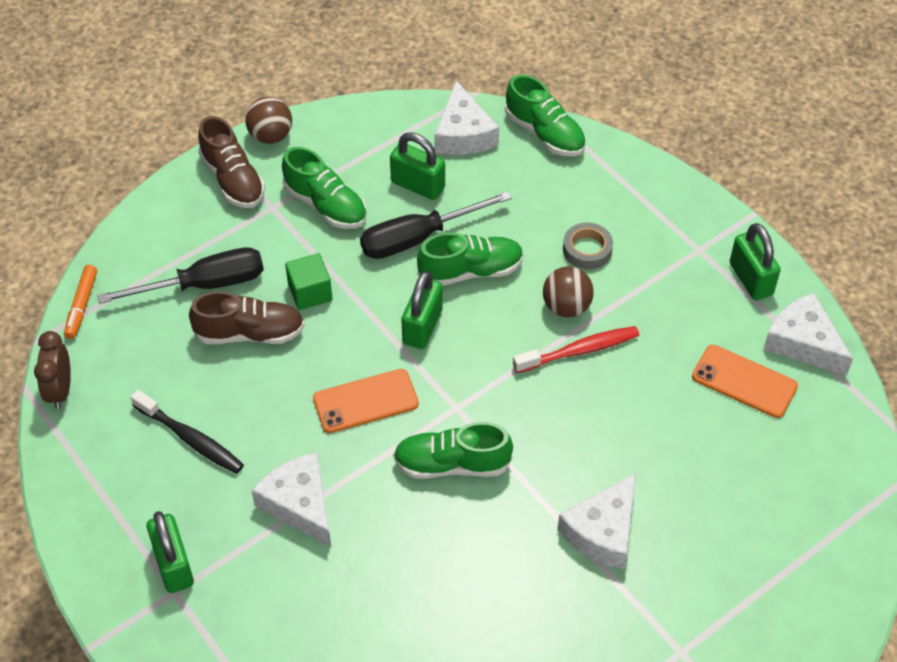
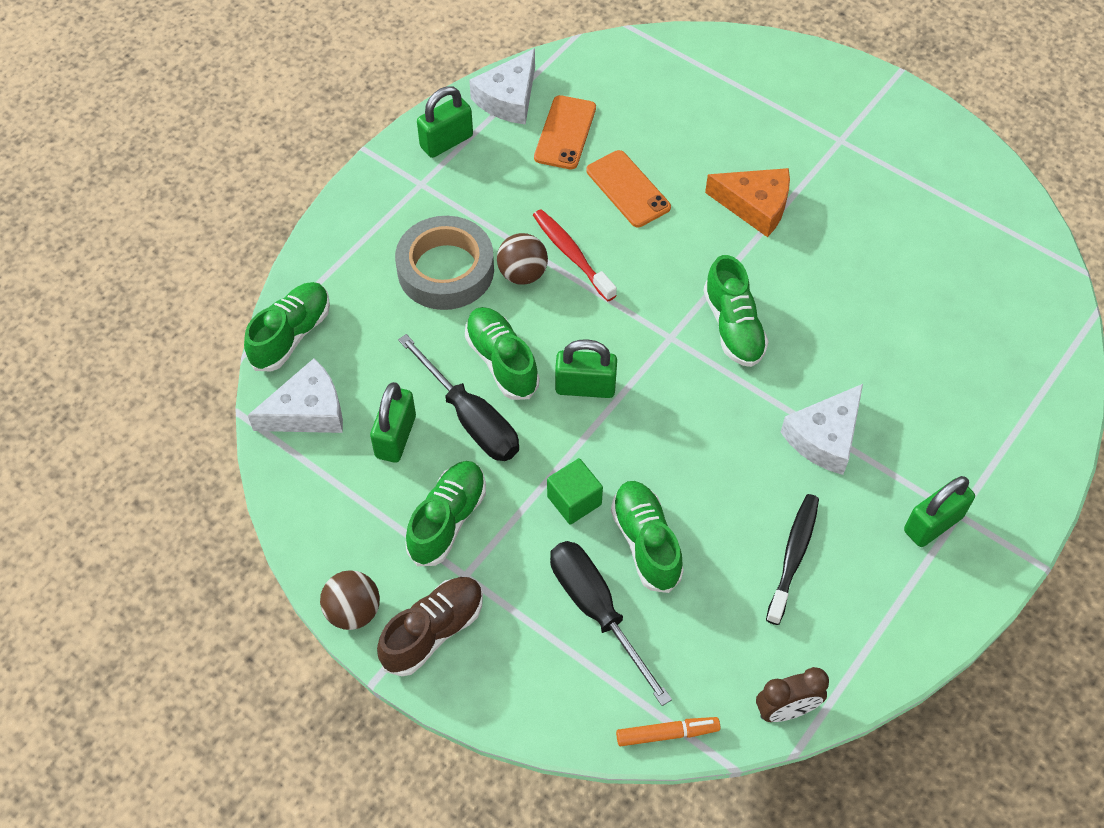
camera: 105 degrees left, 5 degrees up
(250, 333) = (646, 543): brown shoe -> green shoe
(365, 401) = (691, 413): orange phone -> orange phone (628, 189)
(587, 250) = (445, 270): grey tape -> grey tape, size x1.91
(603, 531) = (755, 206): white cheese -> orange cheese

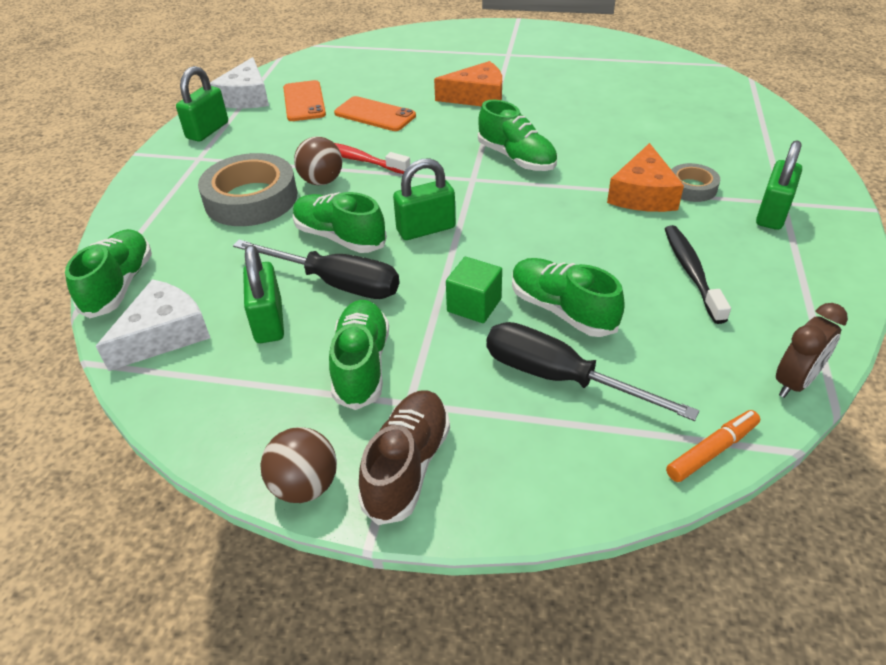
camera: 25 degrees left, 15 degrees down
(824, 437) = (643, 194): white cheese -> orange cheese
(881, 451) = (691, 187): none -> grey tape

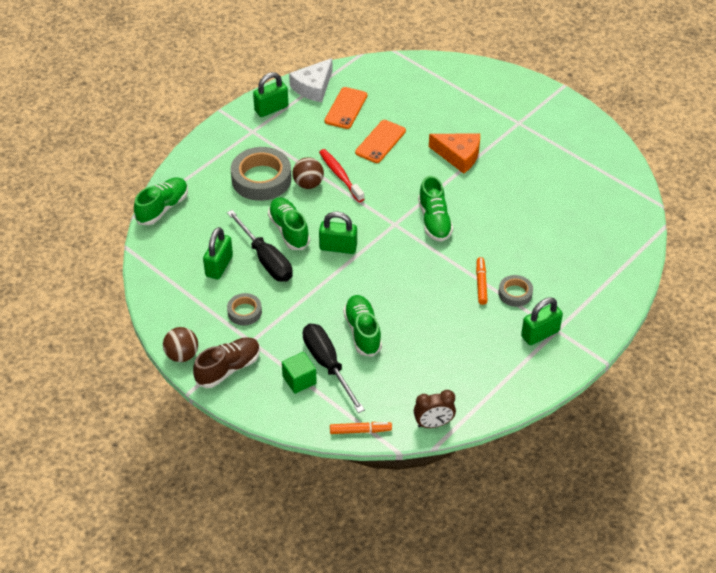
camera: 30 degrees right, 5 degrees up
(164, 334) = (168, 249): white cheese -> none
(361, 365) = (244, 312): green shoe -> grey tape
(375, 114) = (380, 142): orange phone -> orange phone turned 60 degrees clockwise
(474, 305) = (322, 307): green cube -> green cube (299, 380)
(643, 194) = (481, 284): orange cheese -> orange marker
(691, 272) = (451, 345): black toothbrush -> none

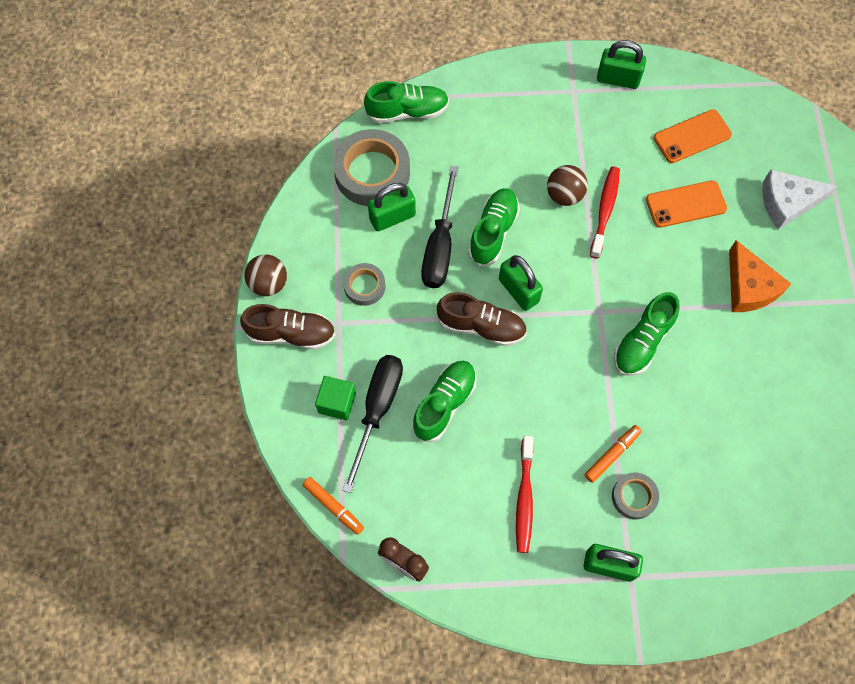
camera: 45 degrees right, 20 degrees up
(261, 179) = (526, 152): grey tape -> grey tape (372, 172)
(313, 87) = (685, 85): white cheese -> white cheese (787, 202)
(338, 279) = (481, 326): none -> brown shoe
(460, 340) = (524, 499): none -> red toothbrush

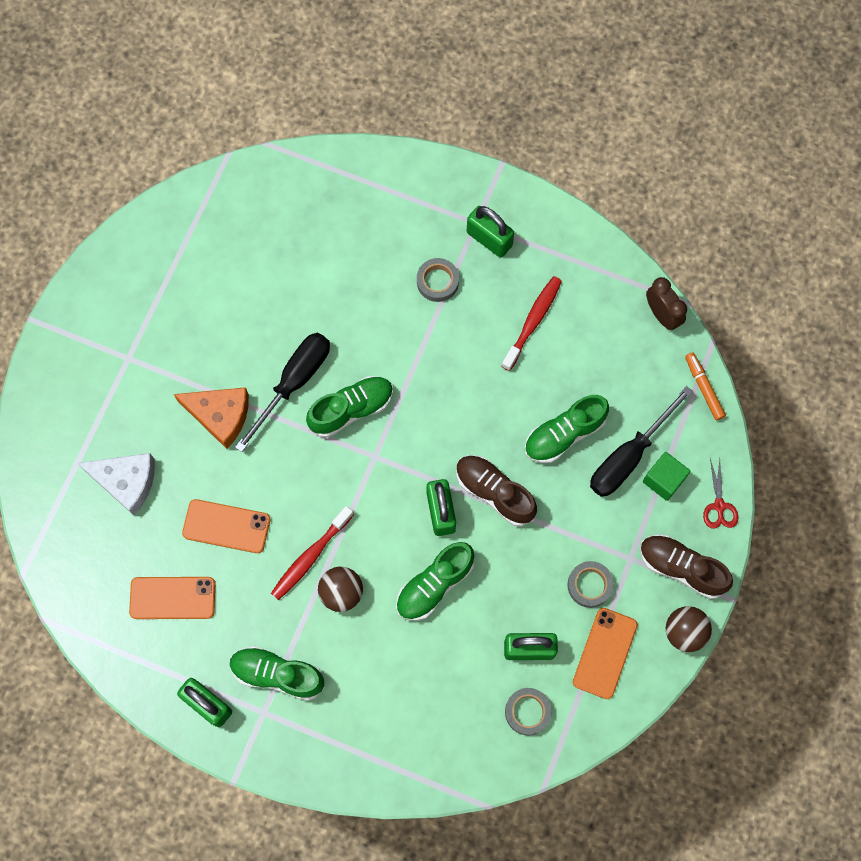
camera: 155 degrees left, 5 degrees up
(277, 401) = (719, 506): none -> red scissors
(329, 240) = (605, 653): none -> orange phone
(372, 172) = (527, 712): grey tape -> grey tape, size x0.52
(407, 111) = (456, 771): green shoe -> green shoe (277, 674)
(440, 246) = (495, 594): black screwdriver -> black screwdriver (293, 383)
(612, 455) = (437, 323): orange marker -> none
(749, 287) = (220, 415): orange cheese -> orange cheese turned 105 degrees clockwise

